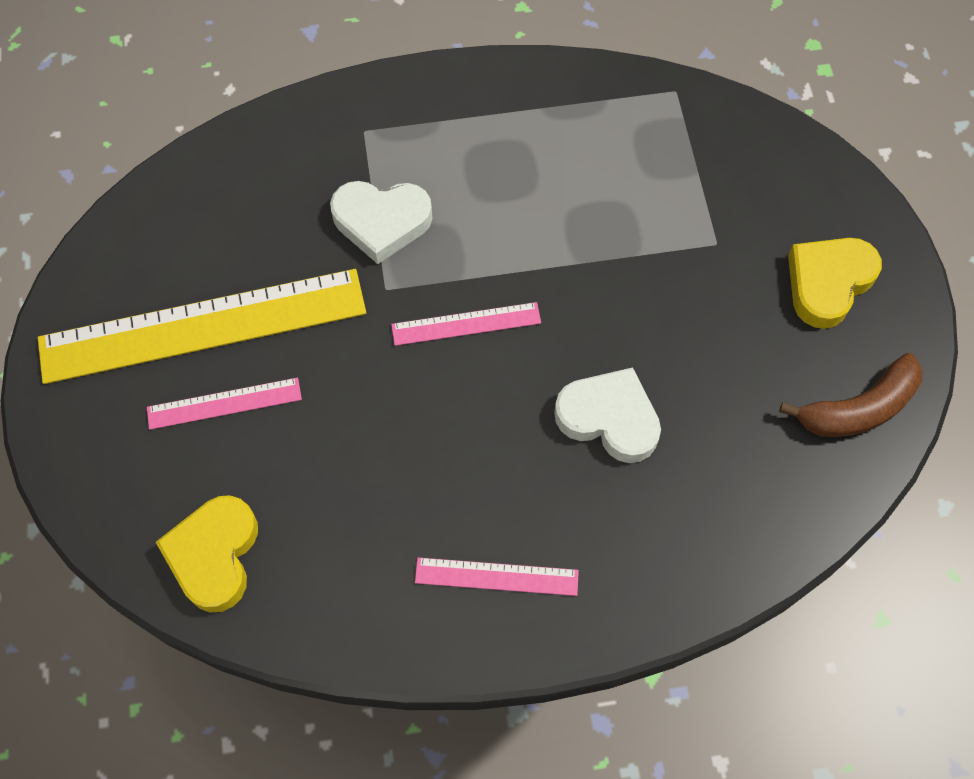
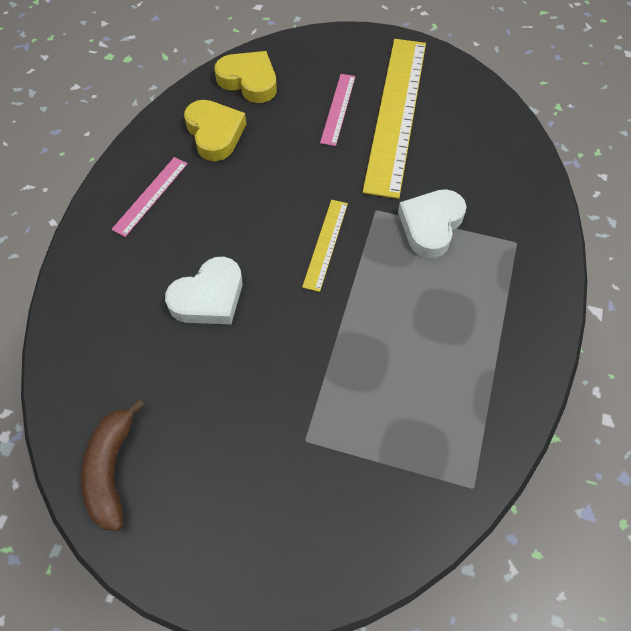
camera: 115 degrees right, 5 degrees down
(466, 324) = (325, 244): pink ruler -> yellow ruler
(828, 283) = (224, 511): yellow heart -> yellow heart (215, 133)

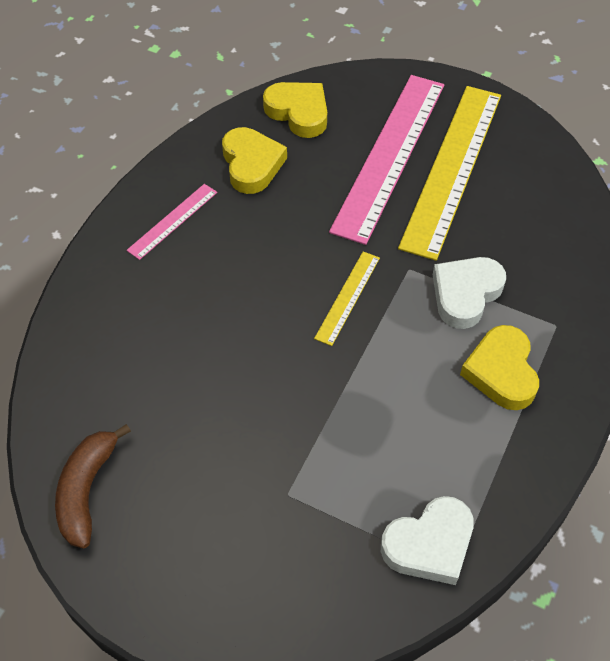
camera: 10 degrees right, 5 degrees down
(209, 297) = (215, 334): white heart -> white heart (429, 544)
(338, 109) = (389, 155): pink ruler -> pink ruler, size x2.18
(477, 292) = (501, 372): none -> yellow heart

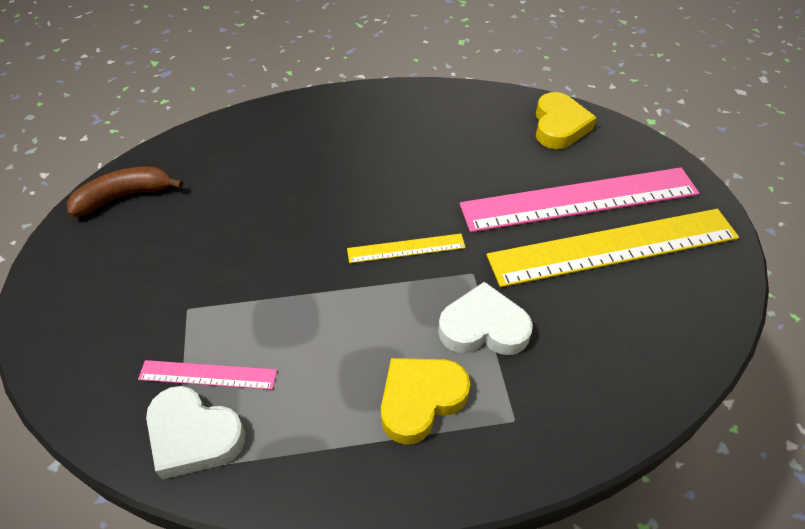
camera: 55 degrees right, 5 degrees down
(172, 221) = (386, 117): pink ruler -> pink ruler (208, 374)
(251, 164) = (480, 128): yellow heart -> none

